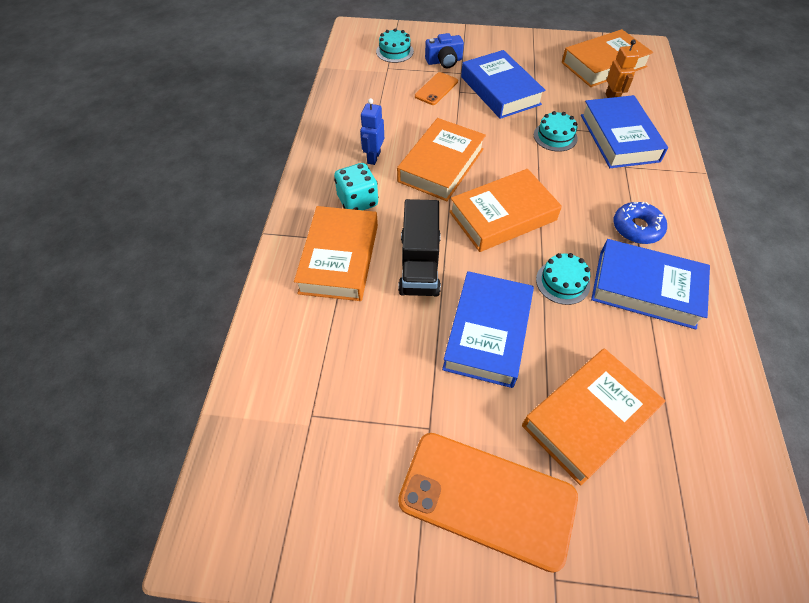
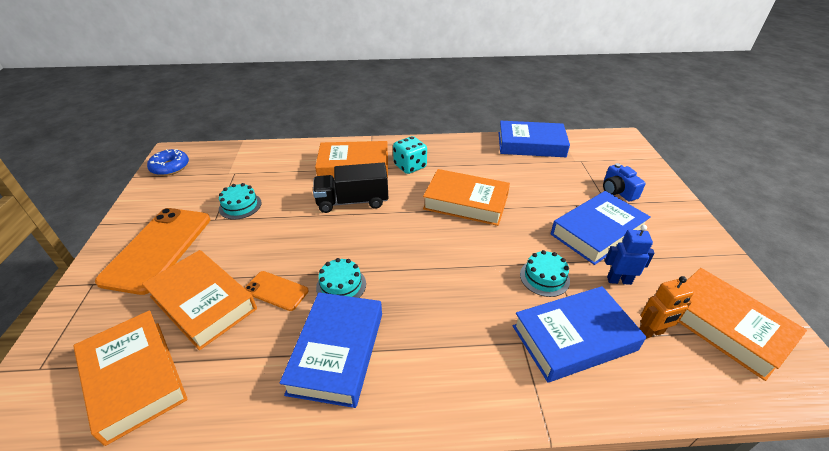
camera: 80 degrees right, 15 degrees down
(373, 157) = (460, 167): blue robot -> blue robot (619, 280)
(394, 51) = (608, 161): turquoise cake -> turquoise cake (240, 206)
(436, 89) = (570, 190): orange phone -> orange phone (276, 291)
(487, 333) = (288, 241): blue book -> blue book (531, 144)
(502, 216) = (414, 243): orange book -> orange book (134, 378)
(637, 228) = (422, 349): blue donut -> blue donut (170, 167)

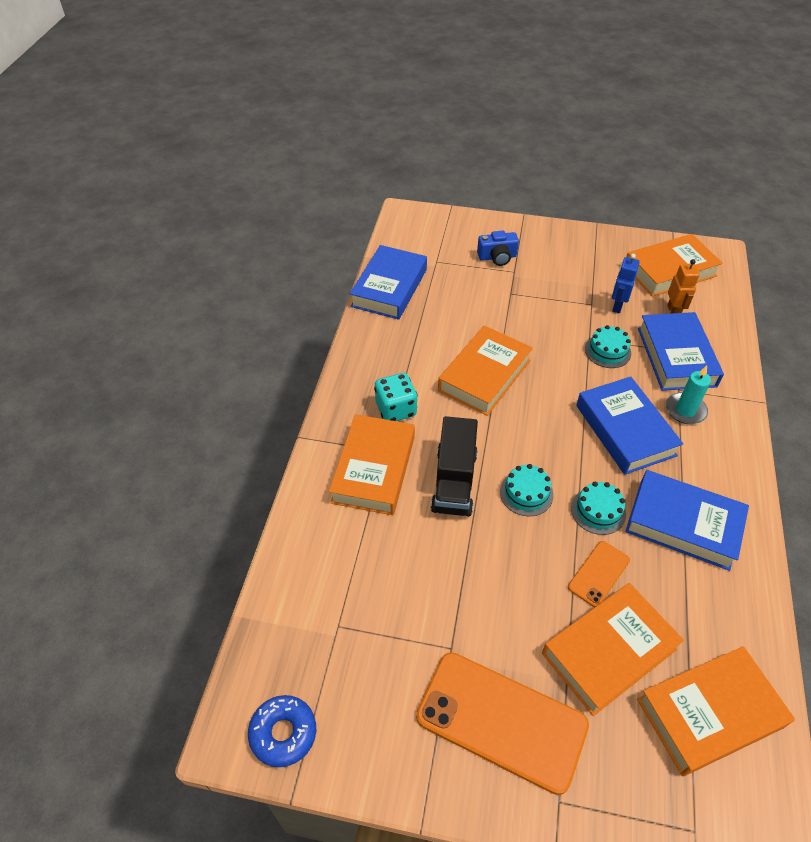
camera: 75 degrees left, 10 degrees up
(240, 206) = (428, 615): turquoise cake -> turquoise cake (526, 493)
(493, 349) = (685, 410): none -> turquoise candle
(597, 232) = (554, 295): blue book -> blue book (625, 430)

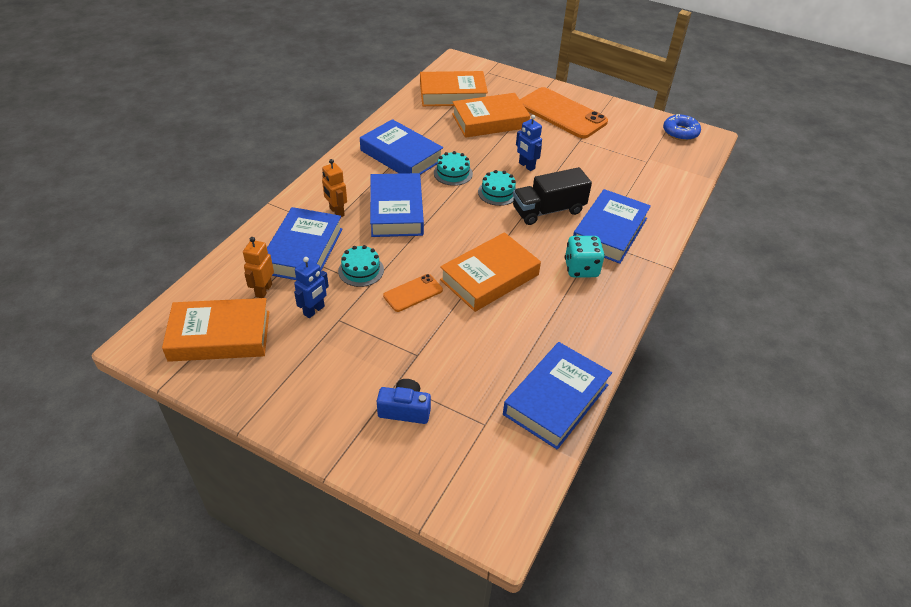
camera: 165 degrees left, 5 degrees down
(374, 469) = (609, 231): orange book -> blue book
(454, 481) = (548, 210): black truck -> black truck turned 135 degrees counterclockwise
(510, 557) = (526, 166): none -> blue robot
(598, 573) = (474, 148): orange phone -> orange phone (413, 293)
(685, 410) = (336, 212): turquoise candle -> orange robot

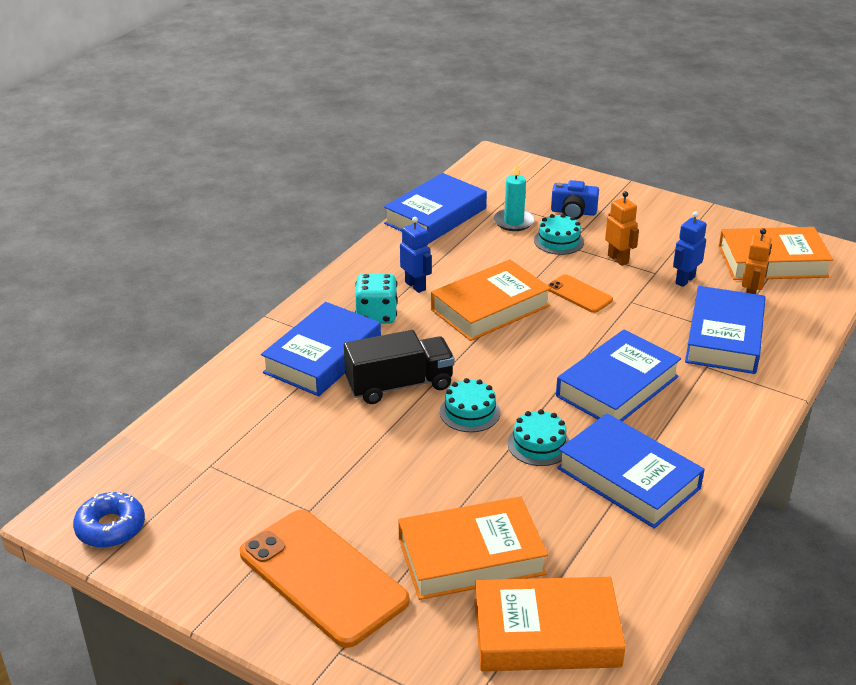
camera: 175 degrees left, 10 degrees down
(336, 212) = (701, 385): orange robot -> orange robot (618, 259)
(361, 270) = (645, 316): turquoise cake -> turquoise cake (558, 241)
(396, 211) = (617, 386): blue book -> blue book turned 45 degrees clockwise
(413, 293) = (579, 294): orange phone -> orange phone turned 75 degrees clockwise
(471, 391) = (513, 222): none -> turquoise candle
(526, 166) = (417, 457): blue robot -> blue robot (415, 286)

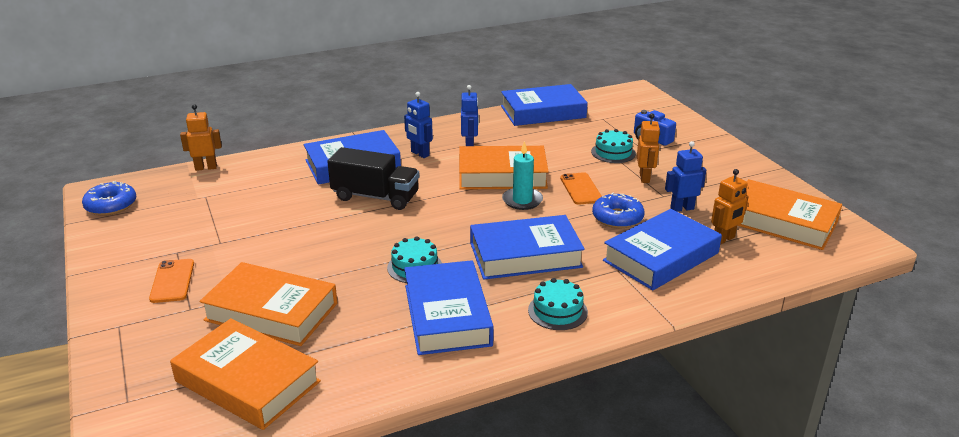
camera: 35 degrees right, 5 degrees down
(157, 430) = (206, 167): none -> orange robot
(323, 577) = (172, 281): orange phone -> orange phone, size x0.49
(376, 315) = (420, 154): turquoise dice -> blue robot
(470, 412) = (397, 229): turquoise cake -> turquoise cake (557, 311)
(513, 222) = (595, 131): turquoise candle -> turquoise candle (522, 200)
(645, 312) = (617, 218): none -> blue donut

